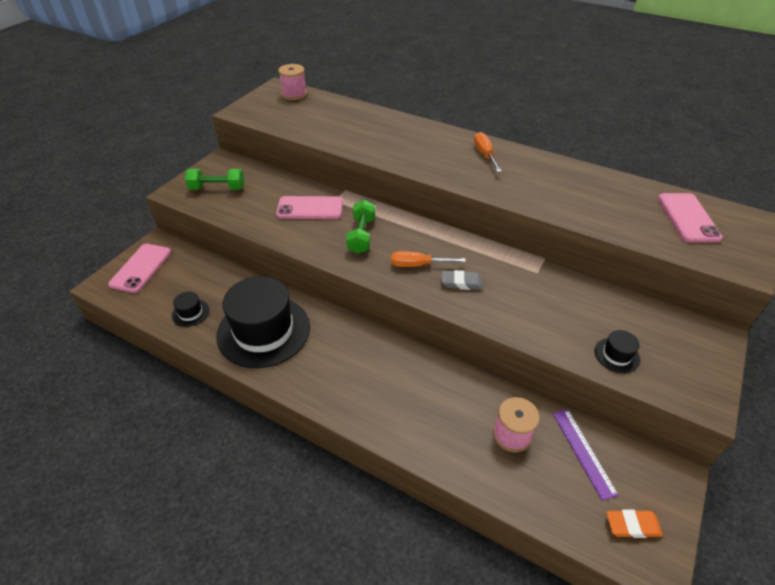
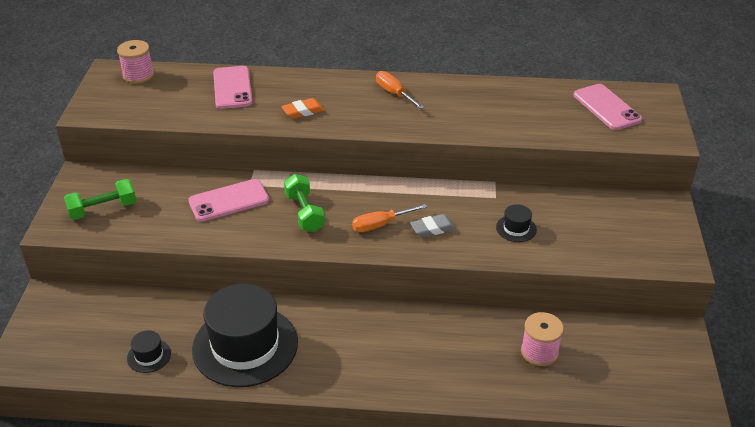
camera: 25 degrees left, 5 degrees down
(141, 268) = (50, 330): pink phone -> pink phone (232, 88)
(583, 452) = (604, 343): purple ruler -> none
(616, 355) = (599, 248): black hat -> black hat (516, 228)
(632, 525) = (667, 384): orange eraser -> orange eraser (303, 111)

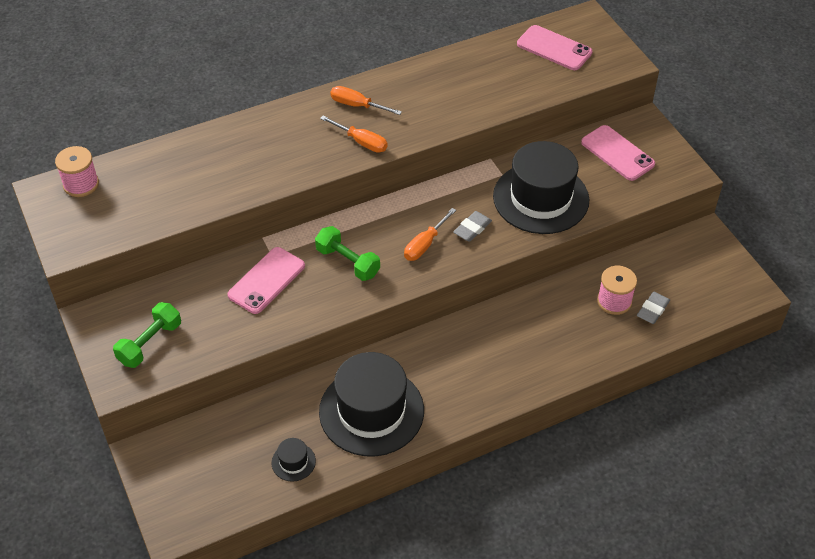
camera: 30 degrees left, 10 degrees up
(232, 88) = (194, 161): pink phone -> pink phone (617, 153)
(303, 111) = (287, 160): orange eraser -> none
(373, 119) = (361, 142): none -> orange screwdriver
(516, 228) = (541, 198): black hat -> black hat, size x2.45
(573, 376) = (652, 310): none -> grey eraser

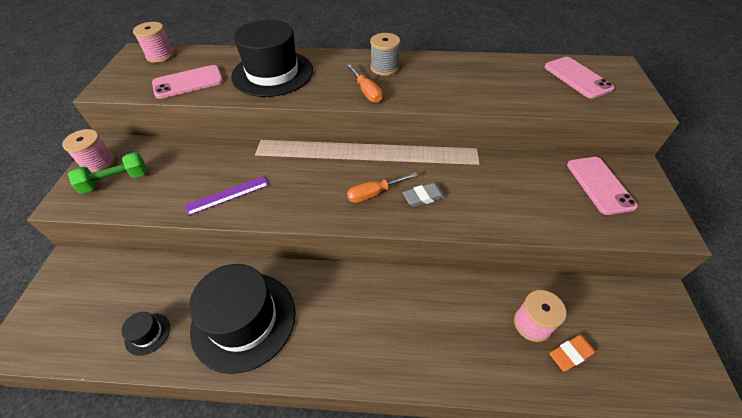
camera: 30 degrees right, 0 degrees up
(107, 336) = (99, 163): none -> pink spool
(266, 280) = (234, 170): pink phone -> pink phone (188, 82)
(284, 306) = (227, 195): none -> purple ruler
(348, 262) = (303, 182): green dumbbell -> none
(357, 105) = (384, 68): orange screwdriver -> grey spool
(541, 198) = (503, 196): black hat -> black hat (272, 73)
(652, 310) = (570, 354): grey eraser -> orange eraser

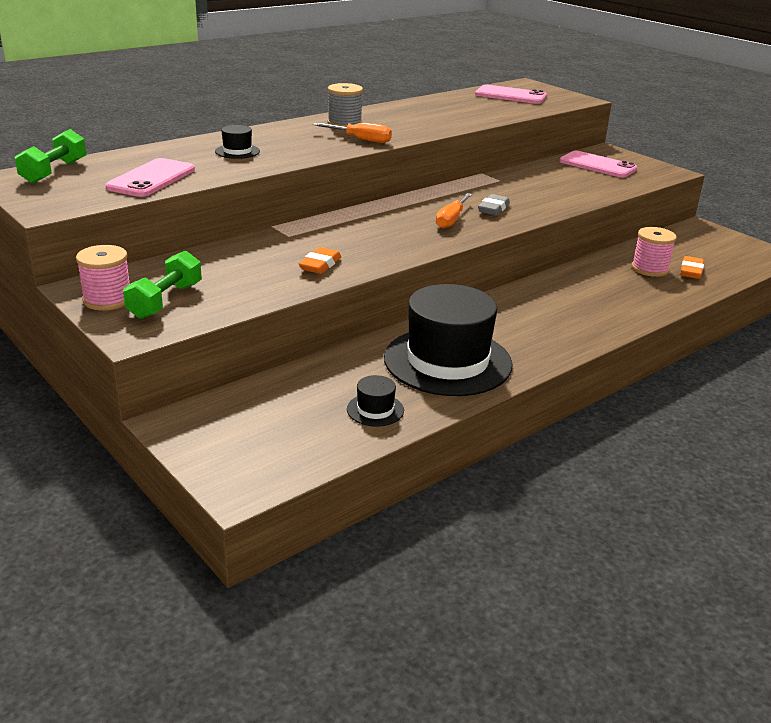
camera: 45 degrees left, 20 degrees down
(160, 55) = (54, 172): pink spool -> green dumbbell
(227, 195) = (320, 265): purple ruler -> orange eraser
(272, 73) = (237, 151): black hat -> black hat, size x0.41

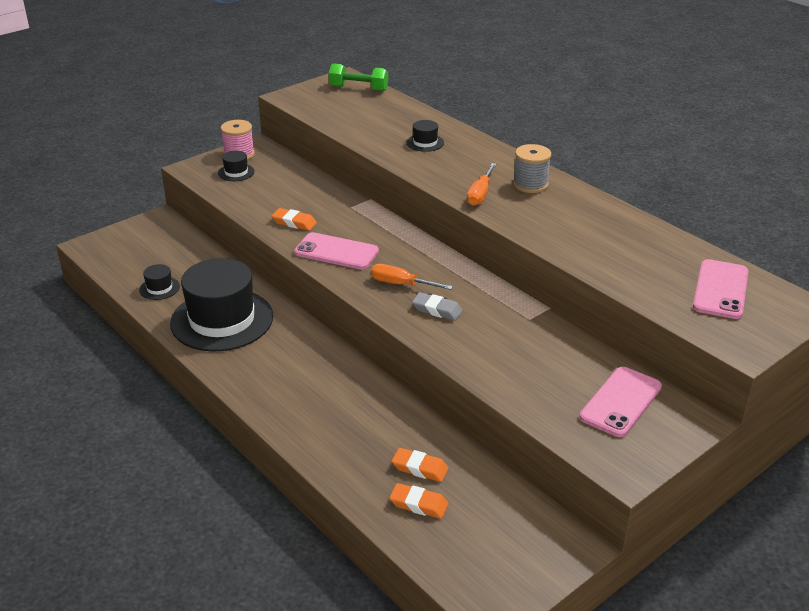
camera: 90 degrees right, 5 degrees up
(151, 179) = (351, 119): pink phone -> pink phone (336, 252)
(165, 301) = (236, 172): green dumbbell -> black hat
(649, 269) = (420, 468): pink spool -> orange eraser

